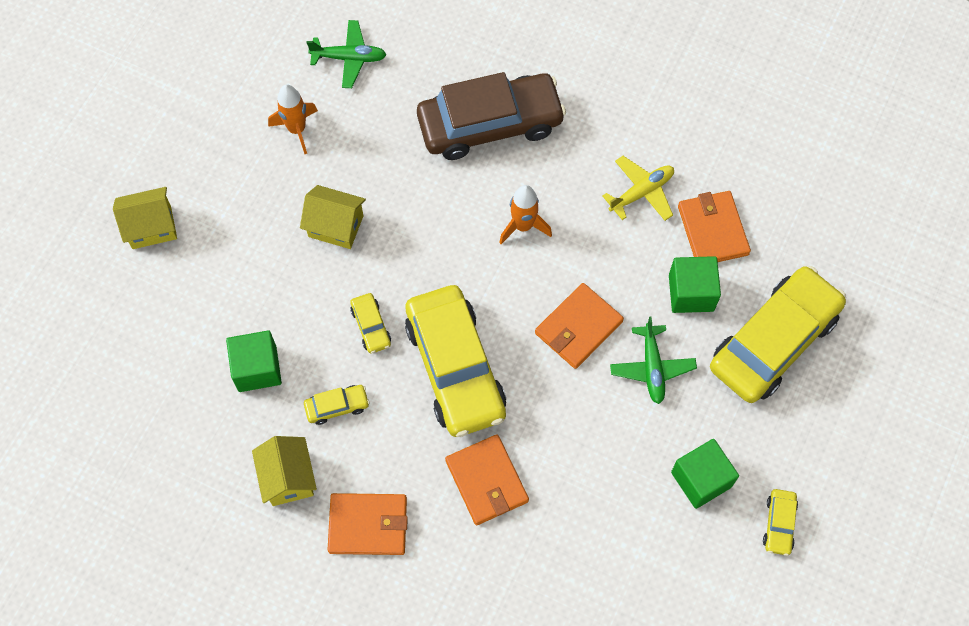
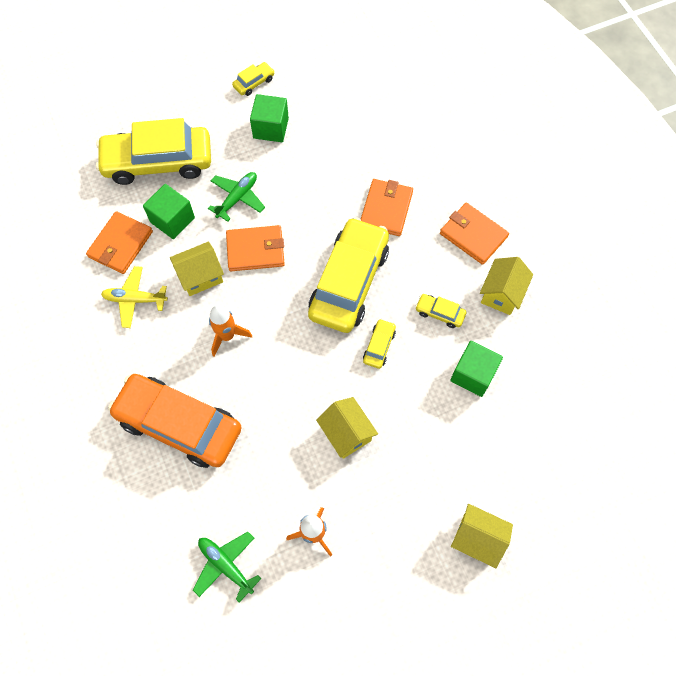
camera: 140 degrees left, 0 degrees up
(490, 124) = (179, 424): brown car -> orange car
(604, 260) = (200, 276): none -> yellow house

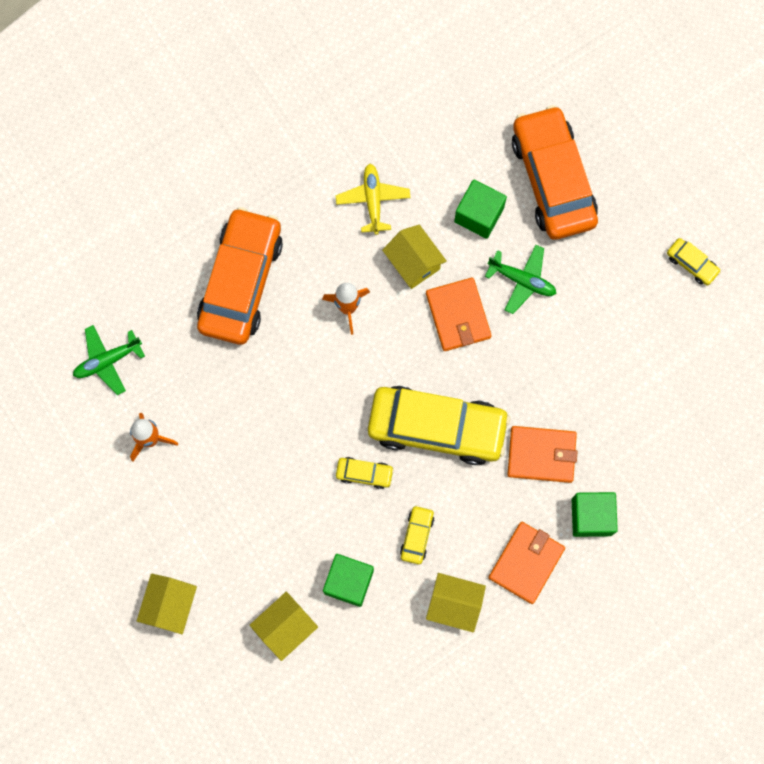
camera: 80 degrees right, 10 degrees up
(120, 244) = (437, 167): orange wallet -> none
(158, 162) = (553, 179): yellow car -> orange car
(226, 565) = (108, 361): green plane -> green plane turned 150 degrees counterclockwise
(271, 128) = (628, 298): green cube -> green cube (591, 517)
(346, 433) = (259, 455): yellow house -> yellow house (285, 627)

